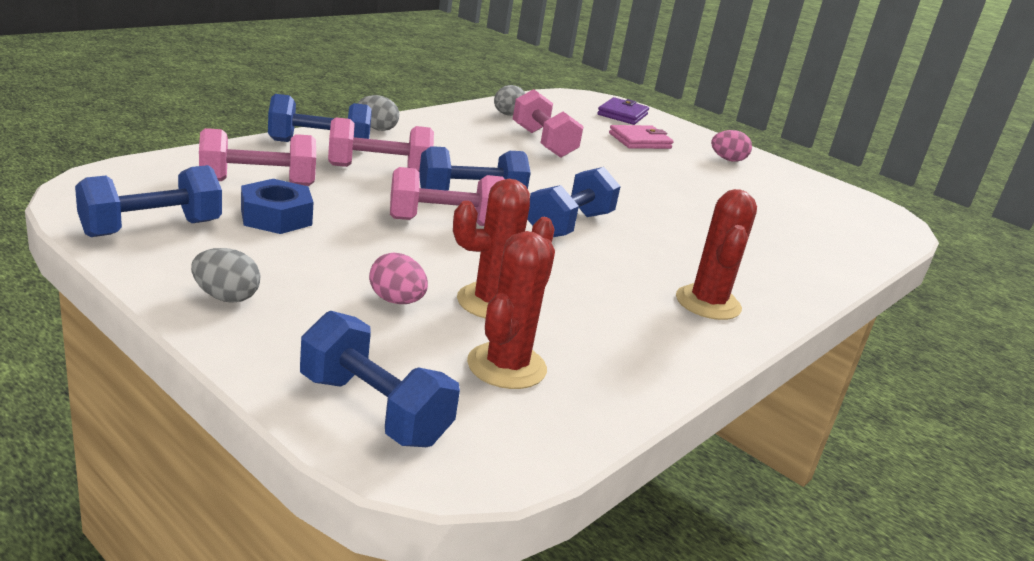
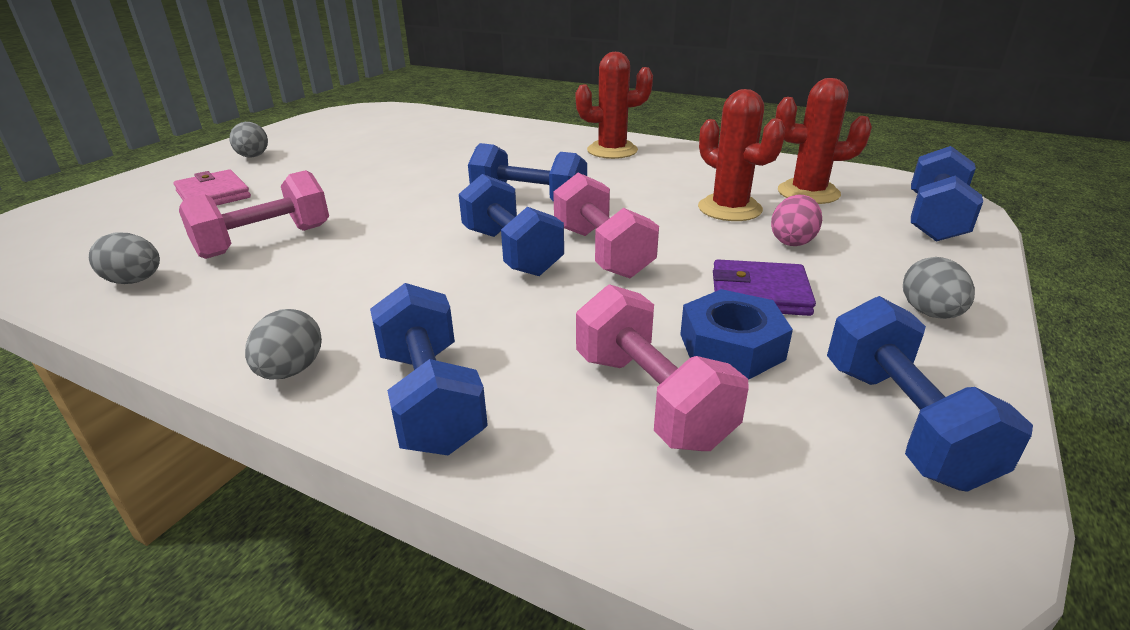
camera: 100 degrees left, 5 degrees up
(152, 229) = (902, 423): blue dumbbell -> blue dumbbell turned 45 degrees clockwise
(379, 169) = (487, 322): pink dumbbell -> none
(622, 114) = (91, 212): purple wallet -> purple wallet (759, 293)
(727, 160) = (253, 157): pink egg -> grey egg

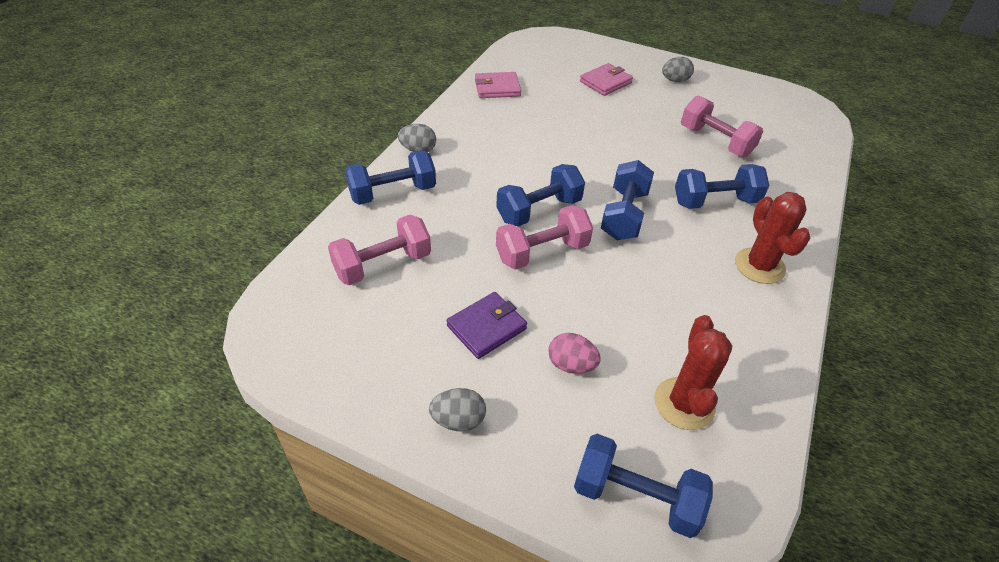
camera: 85 degrees right, 15 degrees up
(135, 281) = (497, 88): grey egg -> pink wallet
(265, 241) = (544, 115): pink dumbbell -> pink dumbbell (715, 141)
(729, 209) = (631, 334): red cactus -> none
(731, 346) = (425, 303): blue nut -> none
(759, 293) = (486, 327): purple wallet -> purple wallet turned 45 degrees clockwise
(902, 423) = (349, 362): blue dumbbell -> blue dumbbell (715, 201)

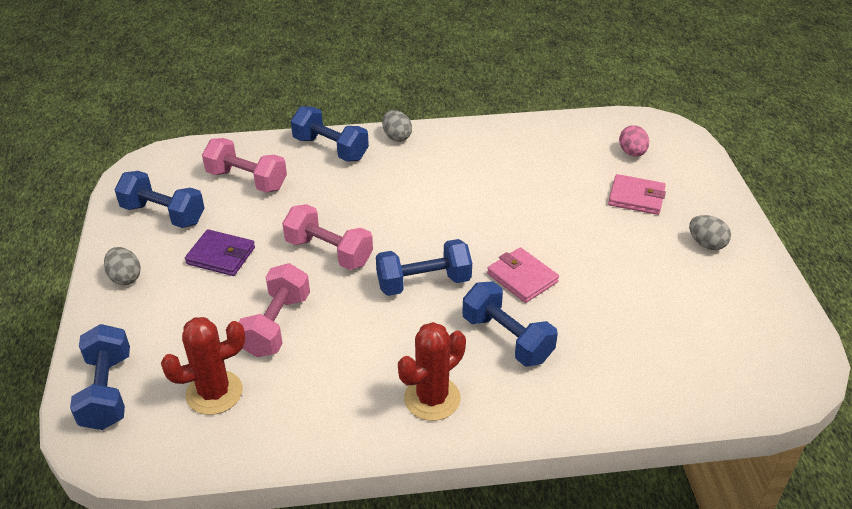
camera: 60 degrees right, 5 degrees down
(497, 88) = (538, 138): pink wallet -> pink wallet (522, 278)
(539, 210) = (382, 230): blue dumbbell -> blue dumbbell (163, 214)
(571, 365) = (213, 314): pink egg -> pink egg (632, 153)
(715, 141) = (618, 309): pink dumbbell -> pink dumbbell (276, 325)

